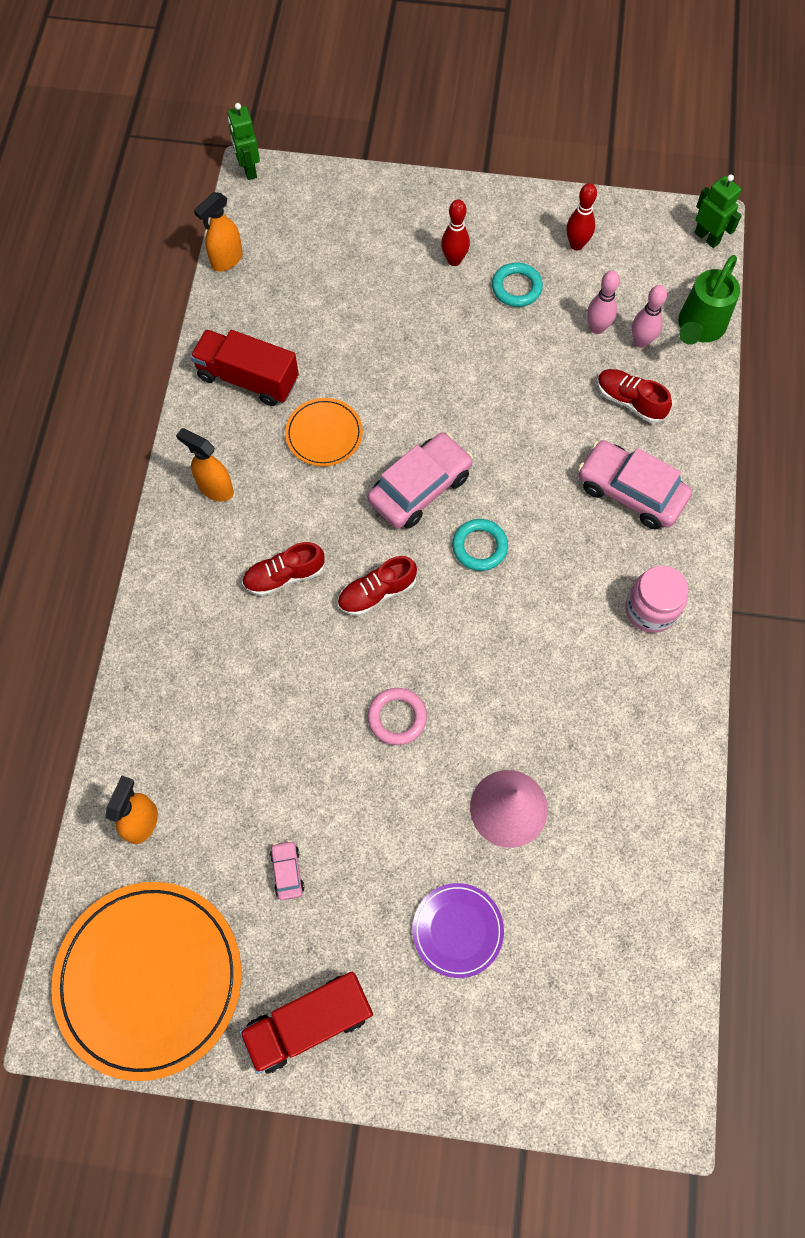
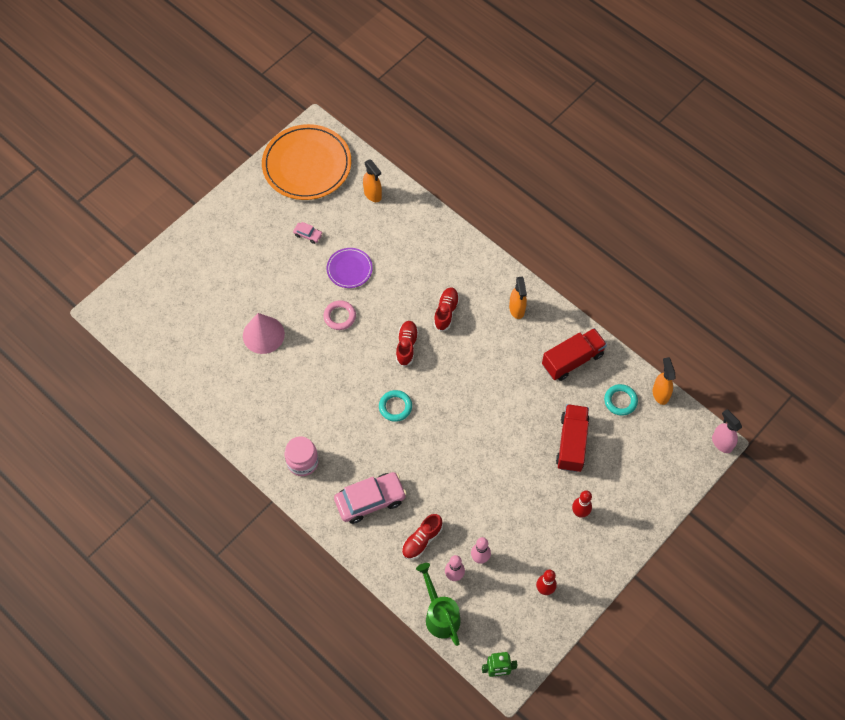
camera: 125 degrees right, 5 degrees down
(215, 488) = (517, 309): orange spray bottle -> orange spray bottle turned 105 degrees clockwise
(249, 169) = (721, 443): green robot -> pink spray bottle
(309, 1022) = (244, 209): red truck -> red truck (571, 443)
(324, 434) = (512, 376): orange plate -> none
(420, 488) = (448, 401): pink car -> none
(457, 930) = (232, 282): purple plate -> purple plate (349, 269)
(516, 287) = (537, 533): turquoise ring -> turquoise ring (620, 401)
(629, 401) = (422, 540): red shoe -> red shoe turned 150 degrees clockwise

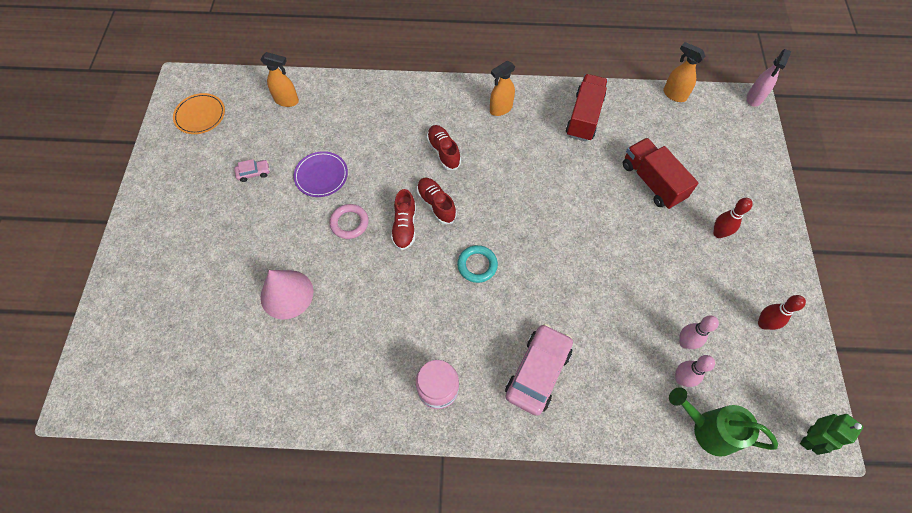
camera: 40 degrees left, 0 degrees up
(307, 165) = (200, 115): orange plate -> orange plate, size x0.49
(422, 540) = (620, 370): red shoe -> red shoe (404, 226)
(517, 309) = (500, 109): orange spray bottle -> orange spray bottle turned 105 degrees clockwise
(620, 401) = (652, 121): turquoise ring -> none
(721, 443) = (754, 98): pink spray bottle -> pink spray bottle turned 75 degrees counterclockwise

